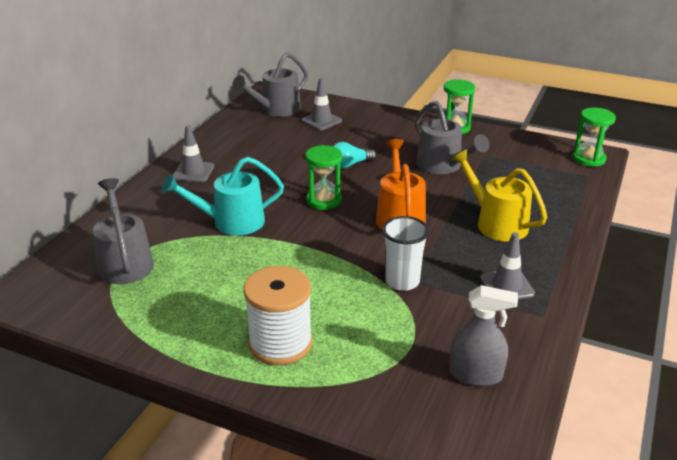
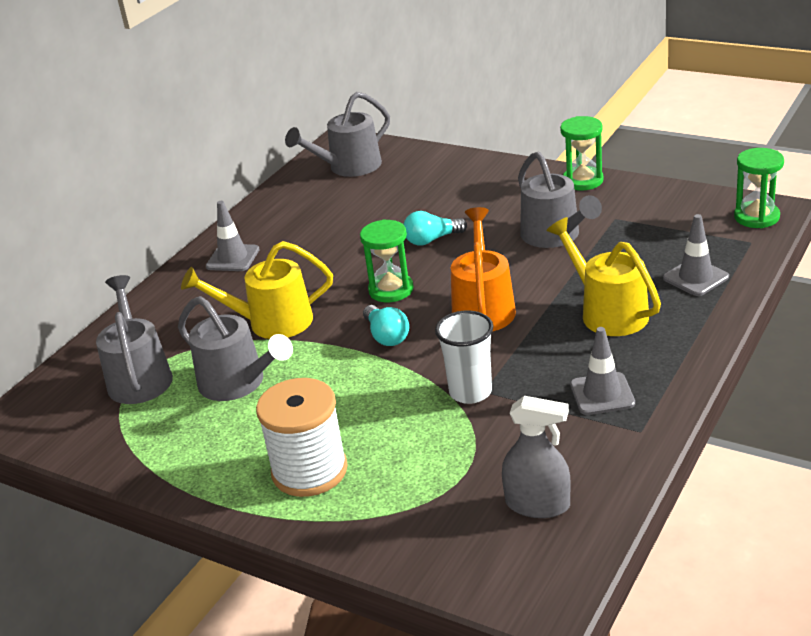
camera: 10 degrees right, 0 degrees up
(210, 270) = (238, 383): none -> grey watering can
(231, 222) = (271, 322): turquoise watering can -> yellow watering can
(321, 121) = (405, 180): grey traffic cone -> grey traffic cone (695, 277)
(326, 236) = (386, 336): none -> turquoise light bulb

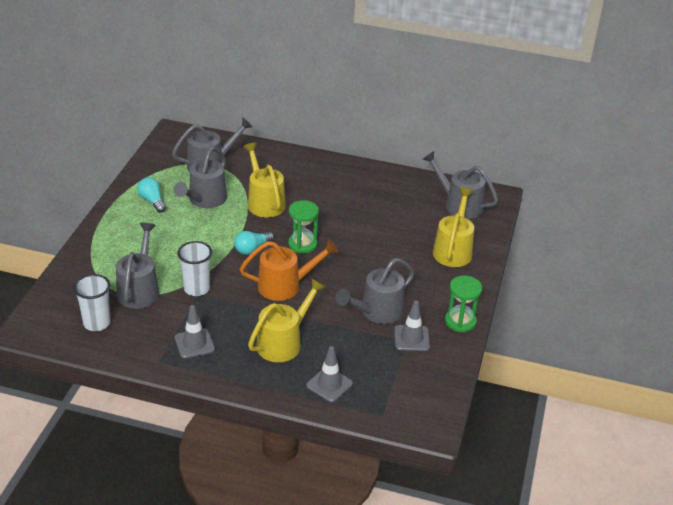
camera: 70 degrees right, 5 degrees up
(233, 258) = (333, 175): grey traffic cone -> grey traffic cone (411, 338)
(309, 471) = (129, 238): white spool -> none
(432, 240) = (365, 255): turquoise light bulb -> turquoise light bulb (152, 201)
(442, 176) = (453, 250): none -> yellow watering can
(457, 455) = (140, 289): none -> grey watering can
(537, 504) = (97, 323): grey spray bottle -> white cup
(756, 217) = (419, 419): green hourglass -> none

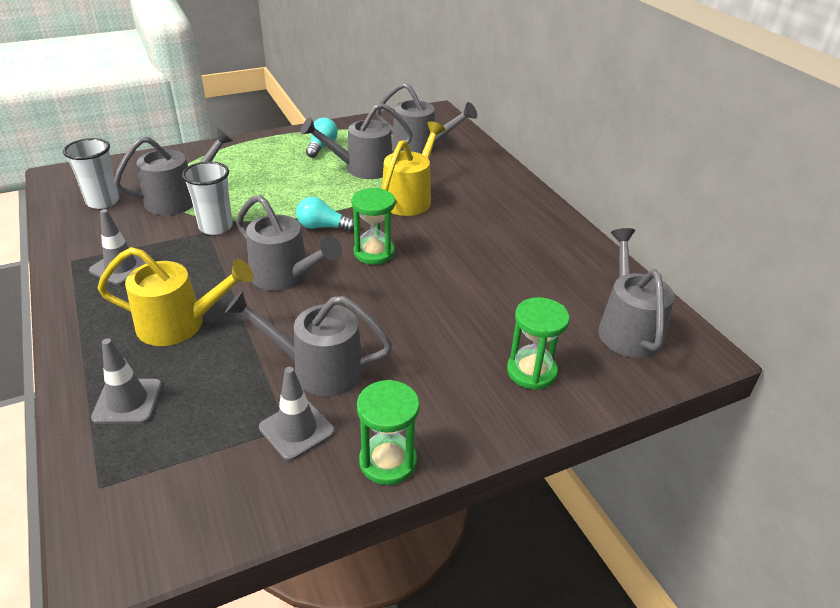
camera: 50 degrees right, 0 degrees up
(285, 286) = (286, 276): orange watering can -> grey watering can
(453, 250) = (531, 371): yellow watering can -> green hourglass

